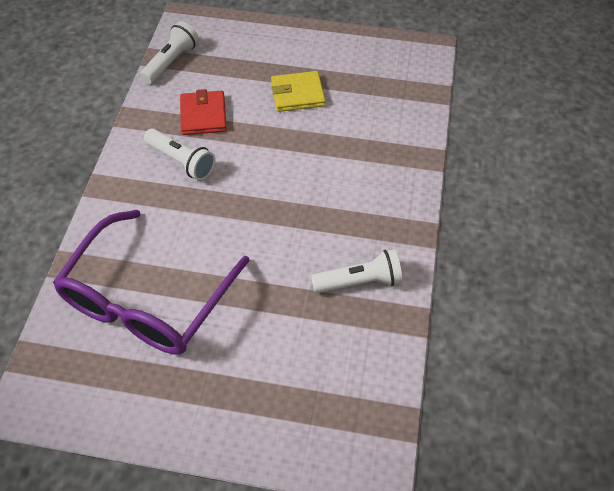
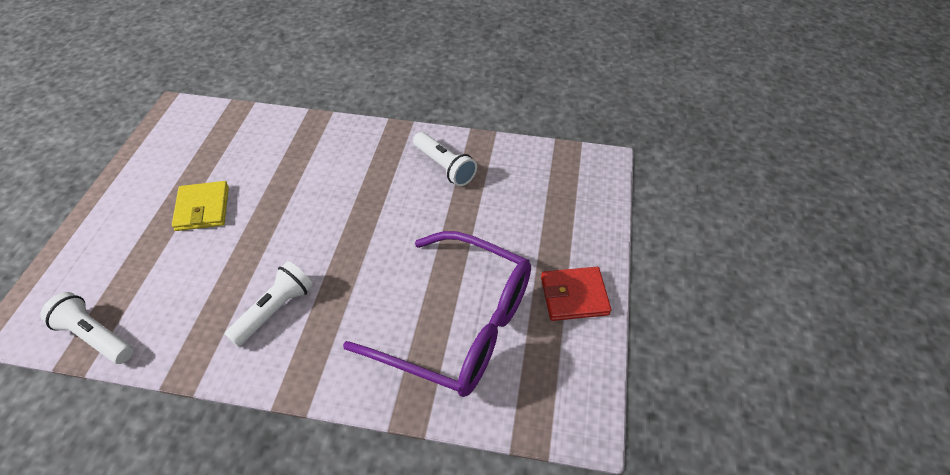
camera: 90 degrees left, 5 degrees down
(203, 115) = (207, 294): red wallet -> red wallet (574, 296)
(359, 281) = (444, 167): white flashlight -> white flashlight turned 150 degrees clockwise

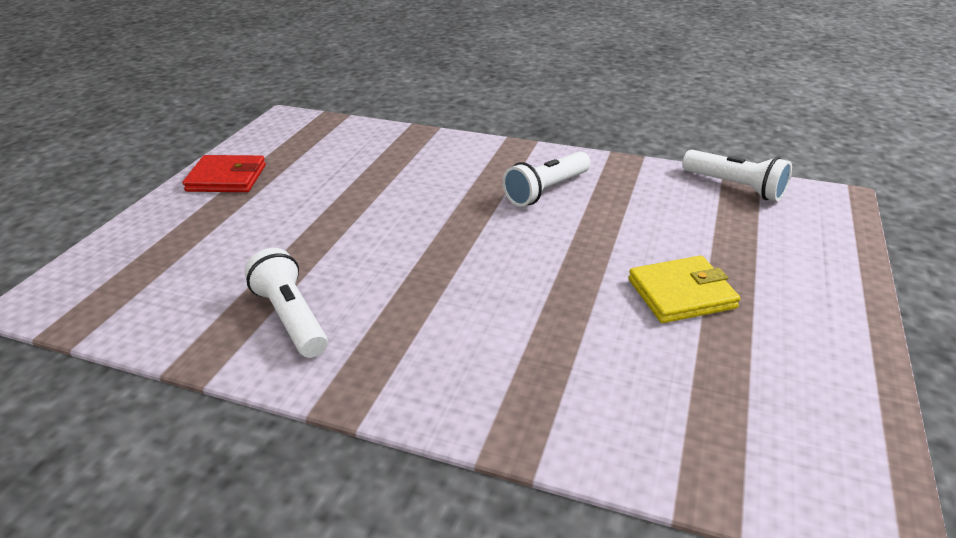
camera: 170 degrees left, 15 degrees down
(202, 208) = (681, 293): yellow wallet -> yellow wallet turned 75 degrees clockwise
(459, 325) = (356, 168): purple glasses -> none

